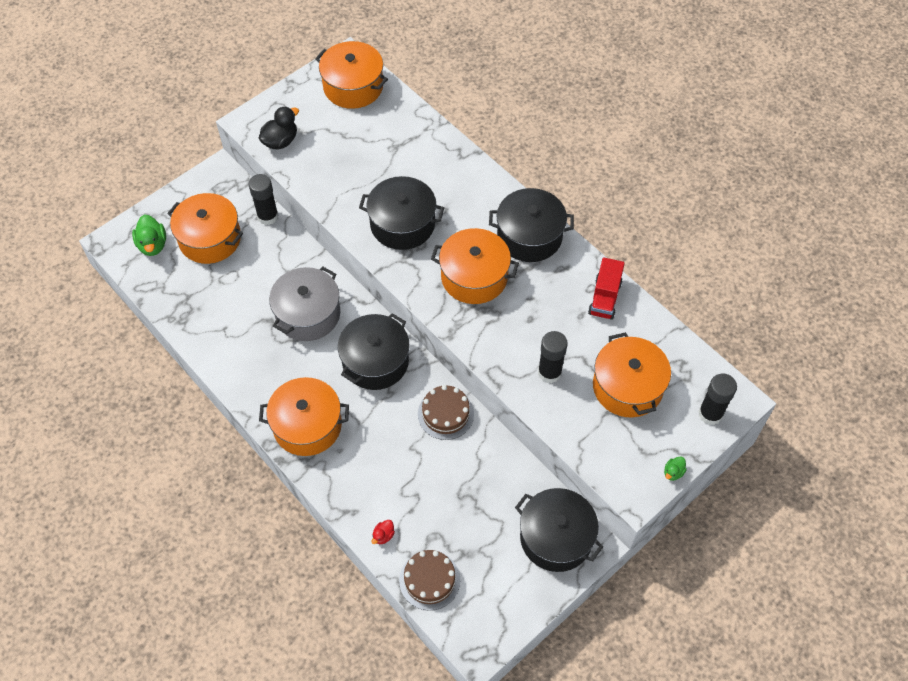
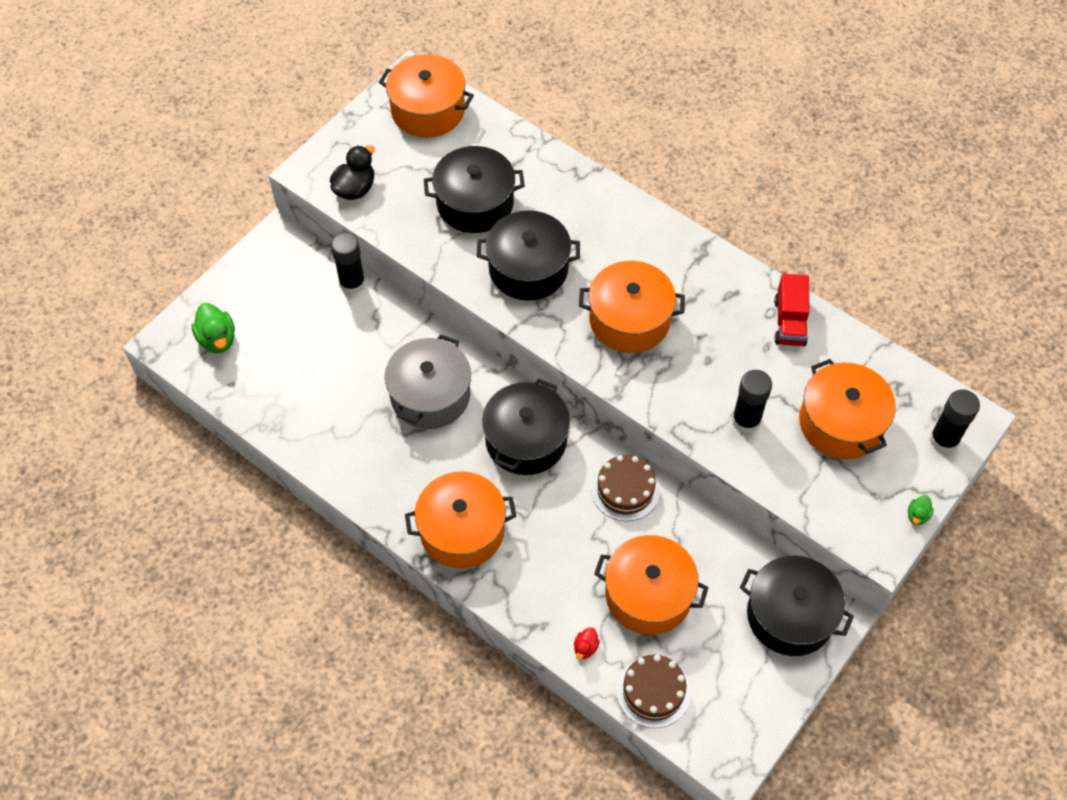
camera: 10 degrees left, 0 degrees up
(210, 239) = (287, 321): orange pot -> orange pot (648, 594)
(529, 236) = (683, 261): black pot -> black pot (475, 203)

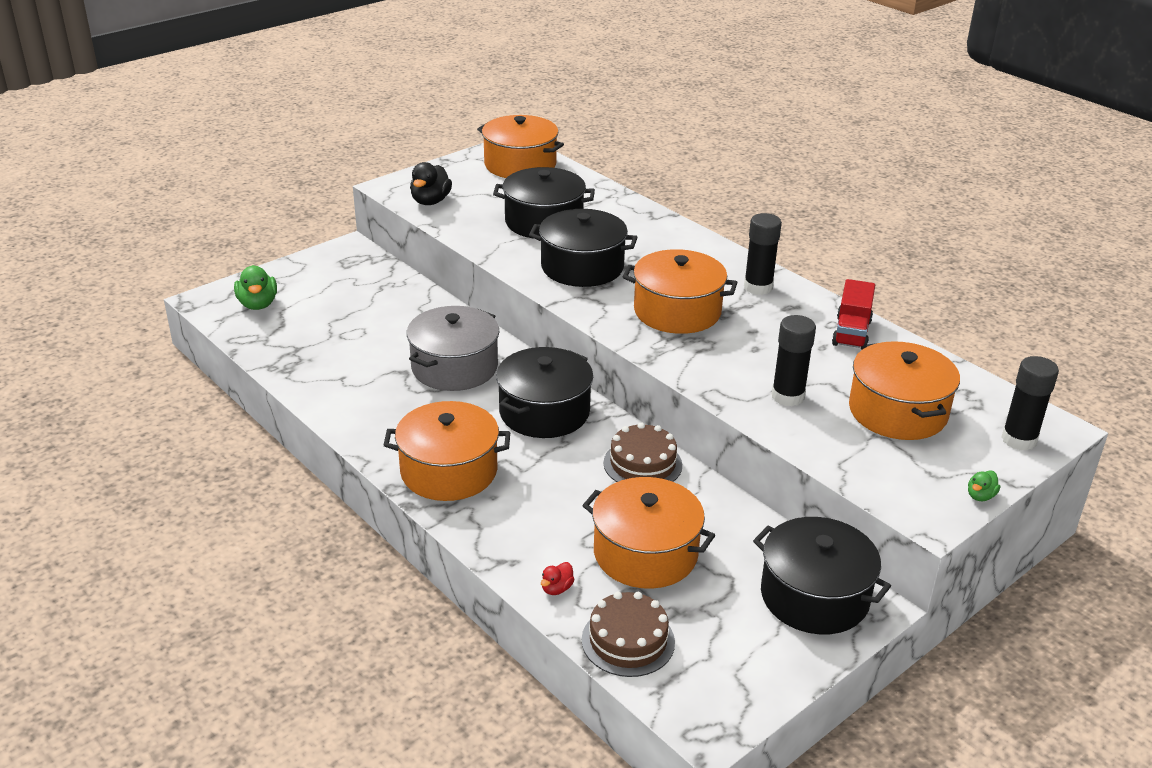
camera: 10 degrees right, 25 degrees down
(352, 283) = (407, 284): black glue stick -> black glue stick (758, 287)
(355, 189) = (430, 201): black duck -> black duck turned 150 degrees clockwise

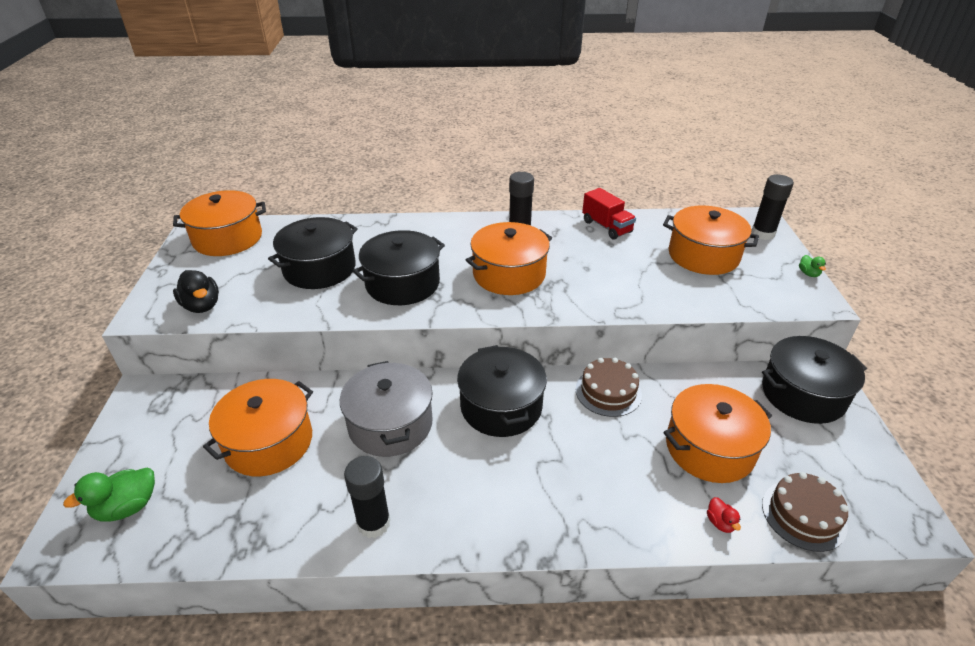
camera: 50 degrees left, 5 degrees up
(258, 304) = (127, 507): green duck -> green duck turned 120 degrees clockwise
(449, 471) = (522, 506): orange pot -> orange pot (269, 442)
(788, 396) = (652, 284): black glue stick -> black glue stick (374, 523)

